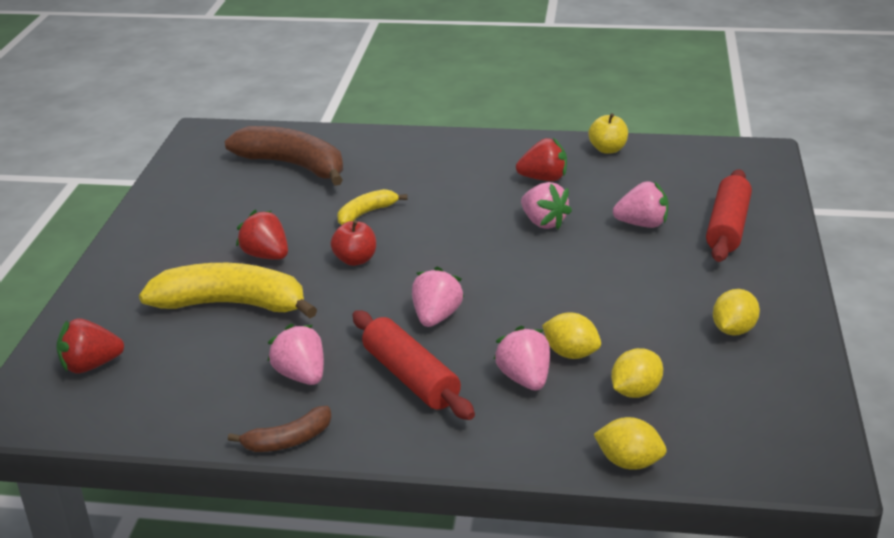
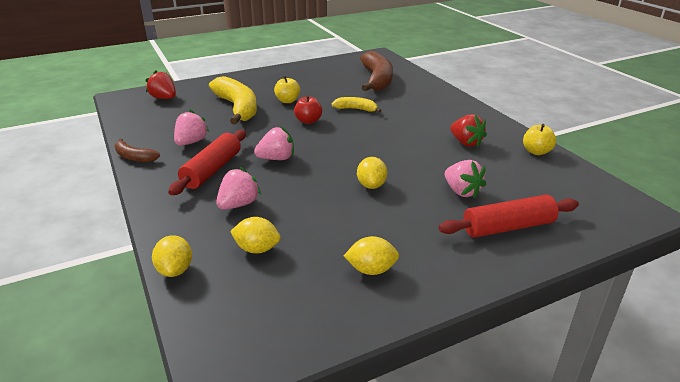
camera: 55 degrees right, 0 degrees up
(266, 256) = (287, 101): red strawberry -> yellow apple
(543, 222) = (415, 158): pink strawberry -> none
(571, 353) = (279, 212): yellow lemon -> yellow lemon (371, 185)

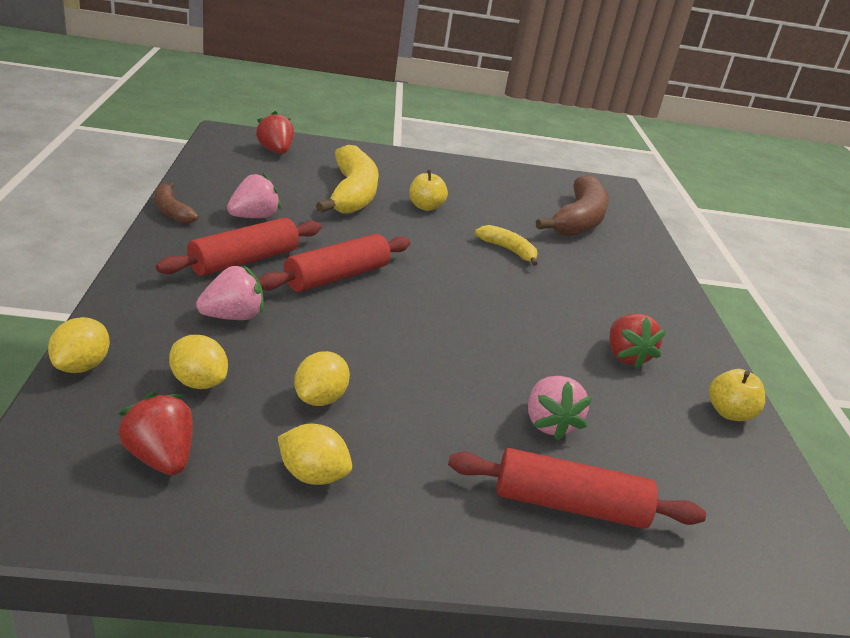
camera: 20 degrees right, 0 degrees up
(276, 158) = (337, 276): pink strawberry -> red rolling pin
(278, 299) = (161, 457): none -> red strawberry
(308, 121) = (426, 243): red apple -> none
(371, 185) = (426, 361): yellow lemon -> yellow lemon (320, 398)

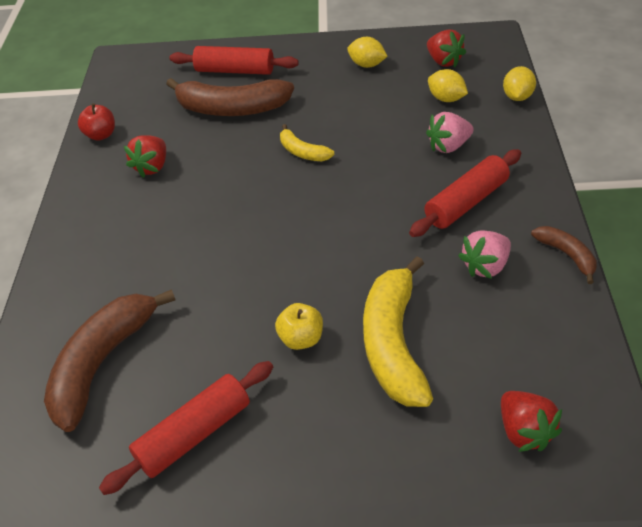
camera: 170 degrees left, 15 degrees up
(320, 398) = (372, 101): yellow lemon -> none
(337, 276) = (383, 201): red rolling pin -> red rolling pin (194, 434)
(508, 250) = (214, 277): yellow banana -> yellow banana (302, 152)
(549, 423) = (231, 109): pink strawberry -> brown banana
(625, 356) = (152, 167): red strawberry -> red strawberry turned 150 degrees counterclockwise
(729, 413) = (101, 135): yellow apple -> red apple

